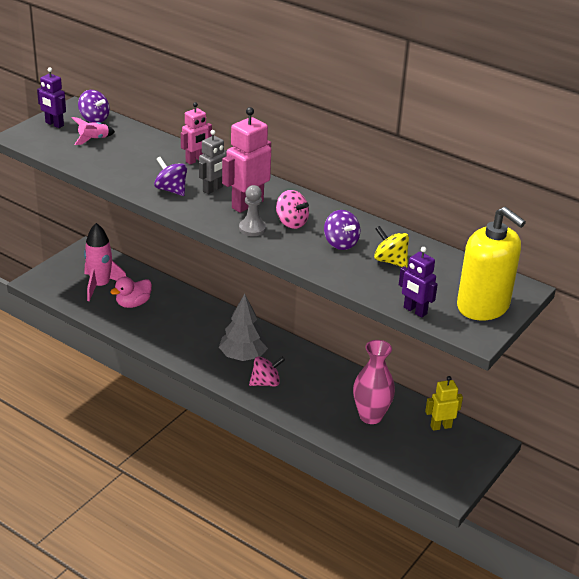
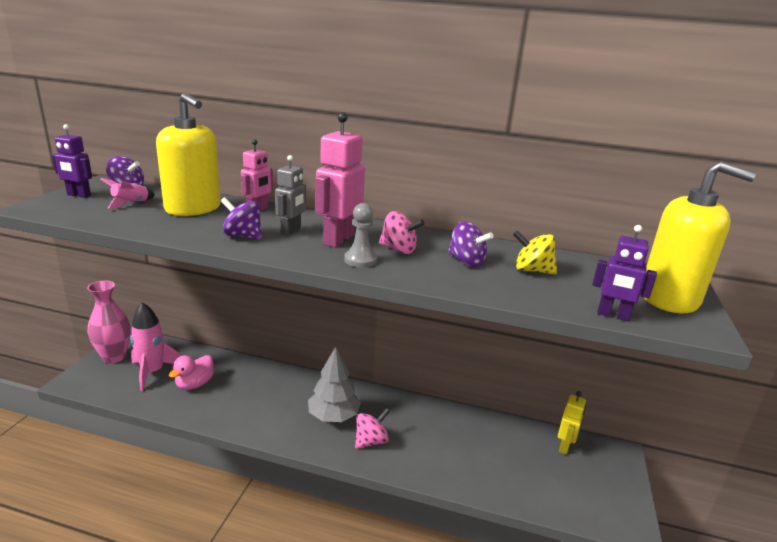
camera: 20 degrees left, 10 degrees down
(142, 152) = (193, 208): none -> yellow soap dispenser
(371, 416) = (495, 453): pink vase -> pink vase (114, 357)
(440, 426) = (564, 447): yellow robot -> yellow robot turned 150 degrees clockwise

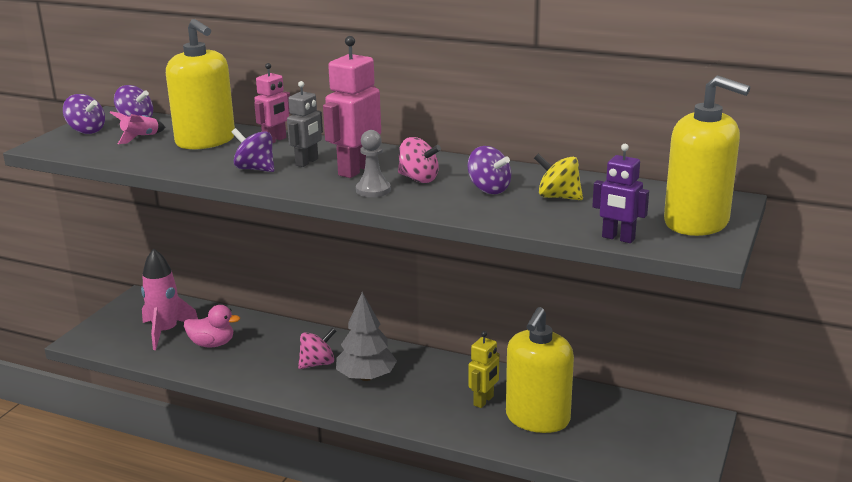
camera: 10 degrees right, 0 degrees up
(78, 195) = (86, 131): purple robot -> purple spinning top
(114, 357) = (123, 316): pink vase -> none
(194, 384) = (212, 344): pink duck -> pink duck turned 120 degrees counterclockwise
(371, 441) = (405, 401): pink spinning top -> pink spinning top (317, 363)
(487, 456) = (537, 418): none -> yellow soap dispenser
(564, 447) = (635, 412): yellow robot -> yellow robot (484, 401)

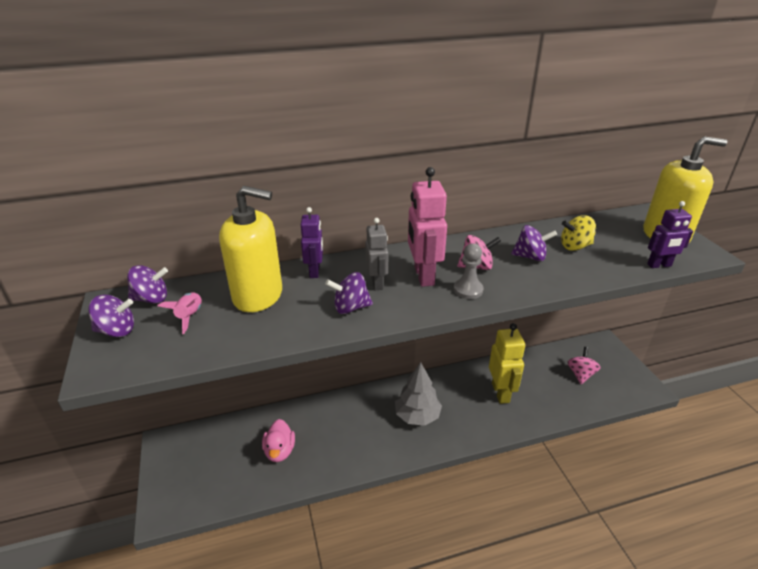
camera: 40 degrees left, 10 degrees up
(166, 332) = (228, 461): pink rocket -> none
(212, 344) = (279, 451): pink duck -> pink duck turned 120 degrees clockwise
(275, 140) = (315, 272): pink robot -> purple robot
(317, 363) = (374, 423): pink spinning top -> pink spinning top (580, 374)
(484, 401) = (501, 393): yellow robot -> yellow robot, size x1.59
(537, 418) = (540, 388): yellow soap dispenser -> none

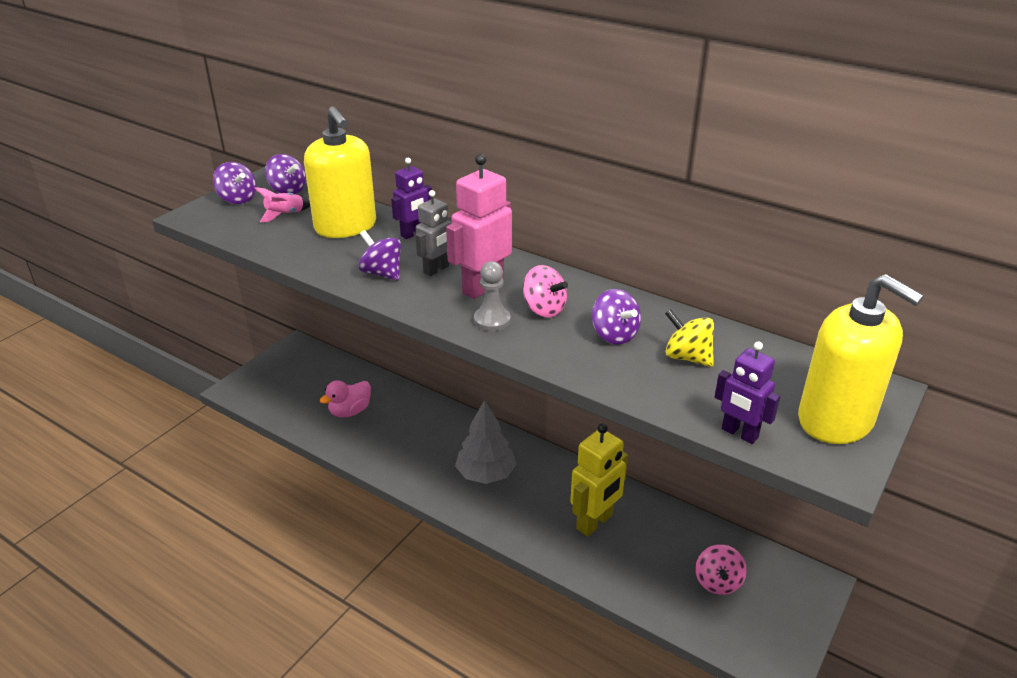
camera: 50 degrees right, 0 degrees up
(580, 374) = (717, 582): pink spinning top -> pink spinning top turned 120 degrees clockwise

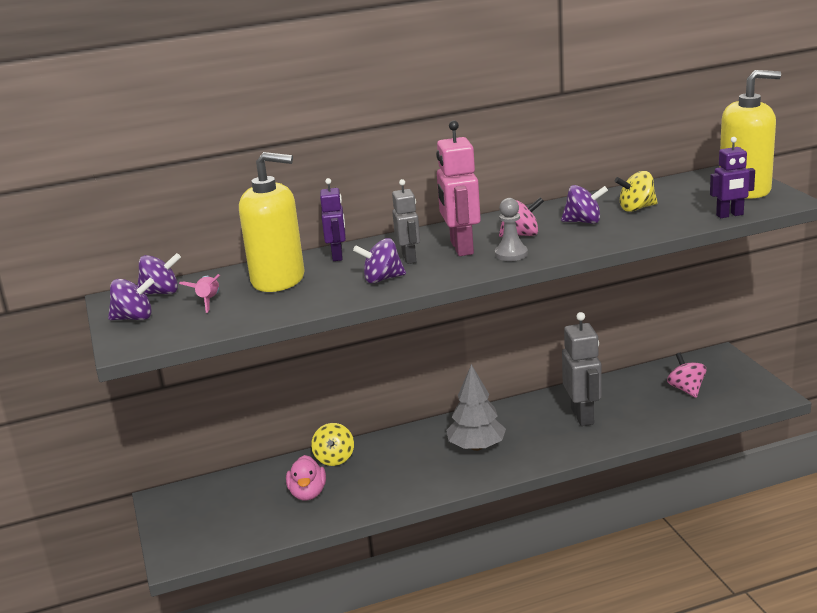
camera: 50 degrees left, 10 degrees down
(405, 401) = (334, 458): none -> yellow spinning top
(595, 522) = (582, 416): yellow robot -> grey robot
(717, 582) = (686, 389): pink spinning top -> pink spinning top turned 150 degrees counterclockwise

